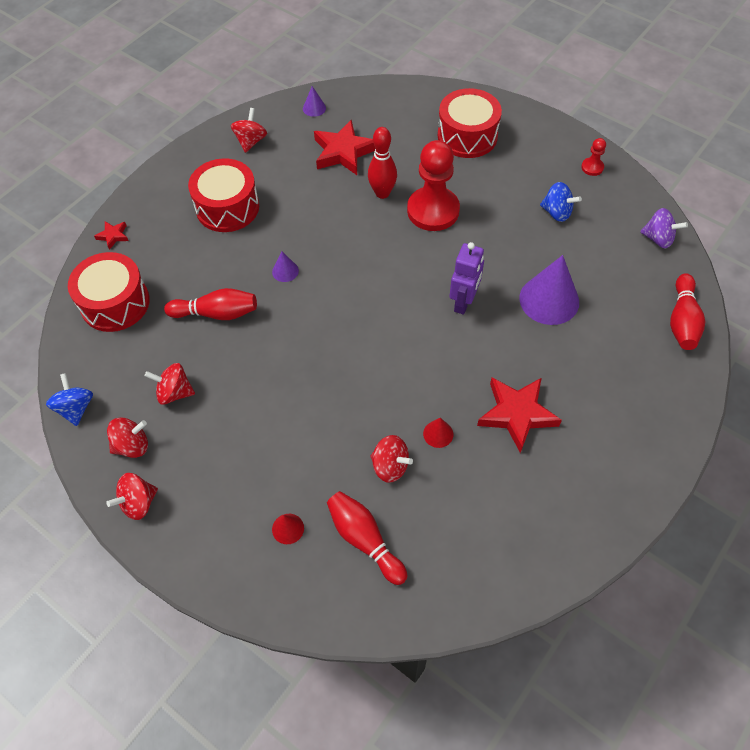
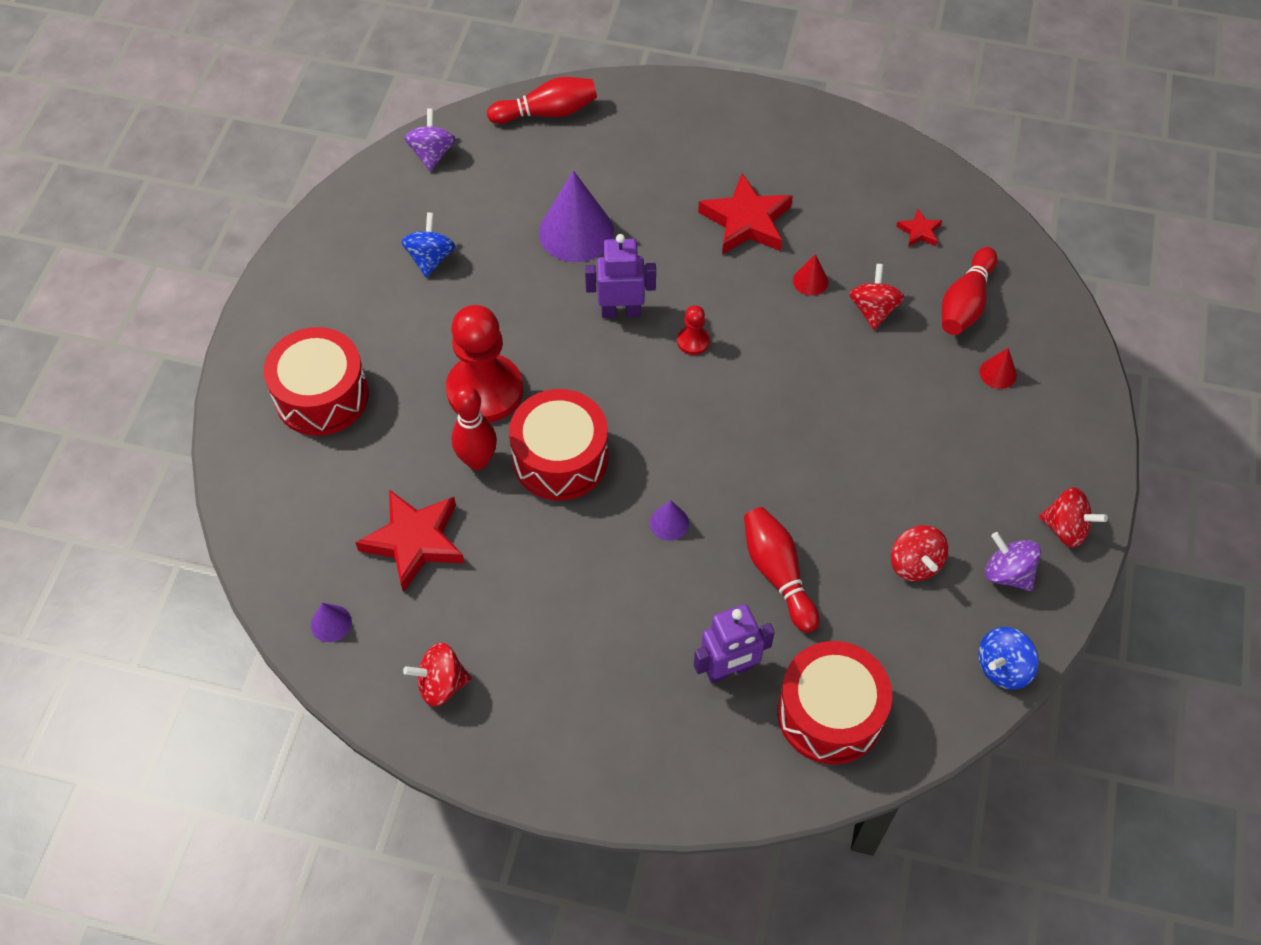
camera: 115 degrees left, 0 degrees up
(113, 236) = (719, 788): red star -> red star (919, 231)
(132, 445) = (1007, 573): red spinning top -> purple spinning top
(174, 265) = (729, 670): none -> purple robot
(227, 207) = (591, 651): red drum -> red drum (560, 458)
(592, 167) = (333, 241): red pawn -> red pawn (693, 341)

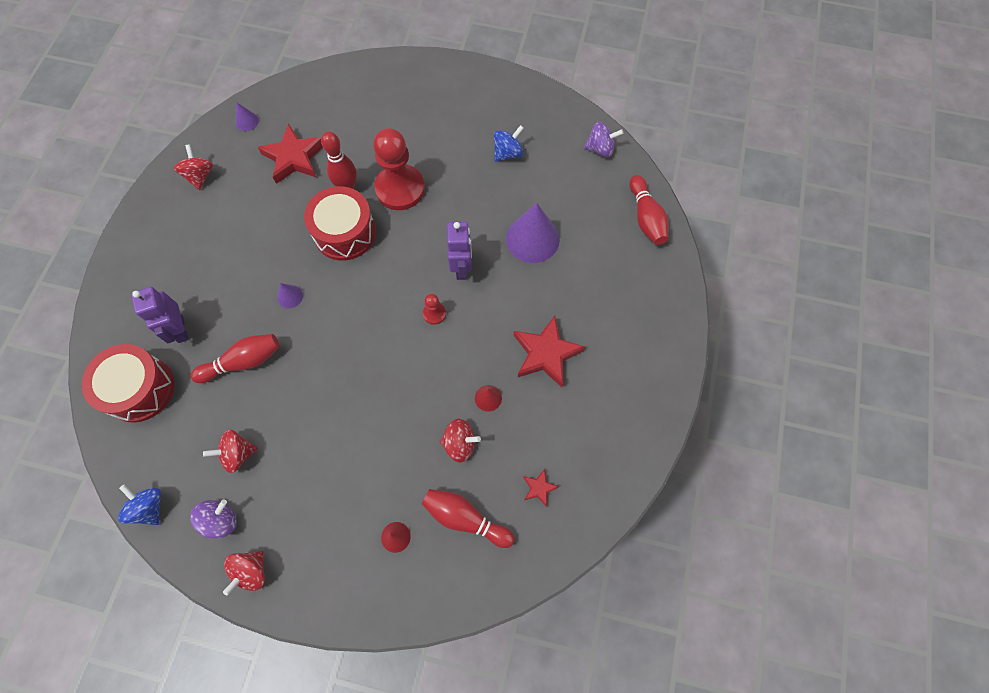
camera: 90 degrees right, 10 degrees up
(322, 396) = (401, 104): red drum -> none
(430, 258) = (508, 153): blue spinning top -> blue spinning top turned 45 degrees counterclockwise

